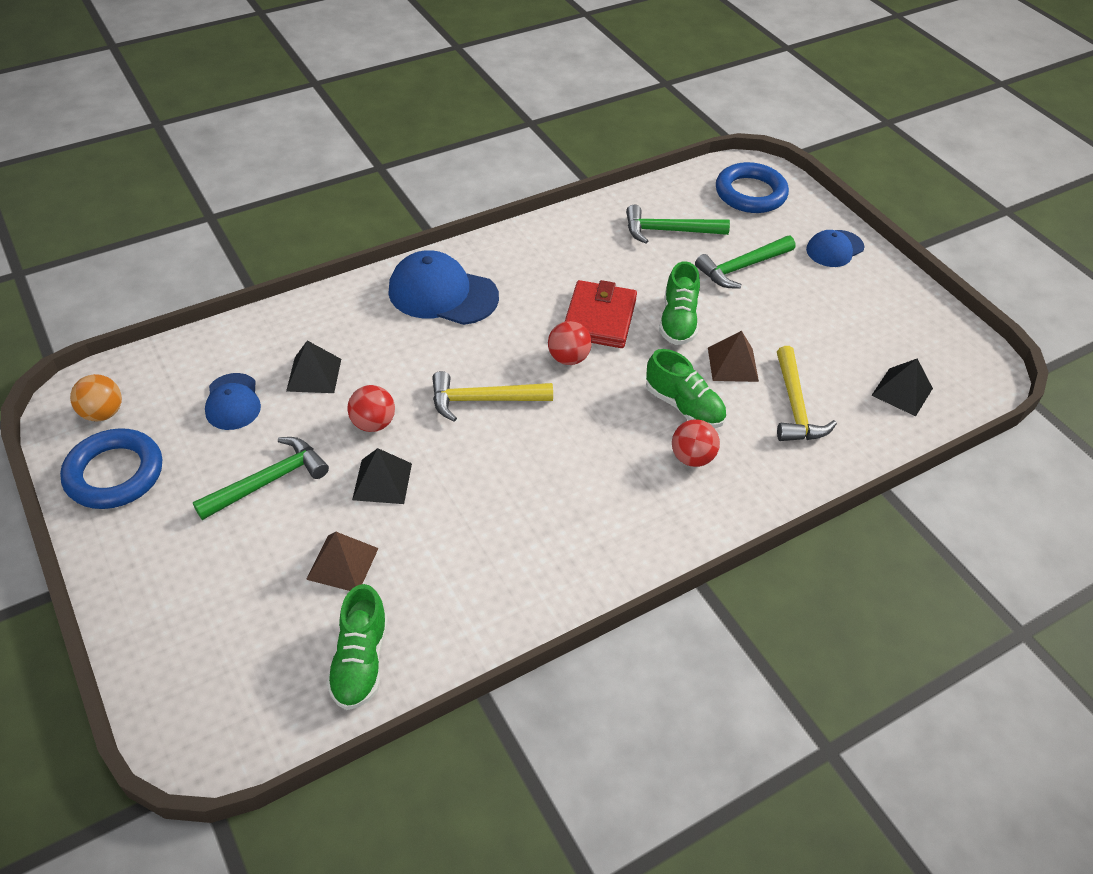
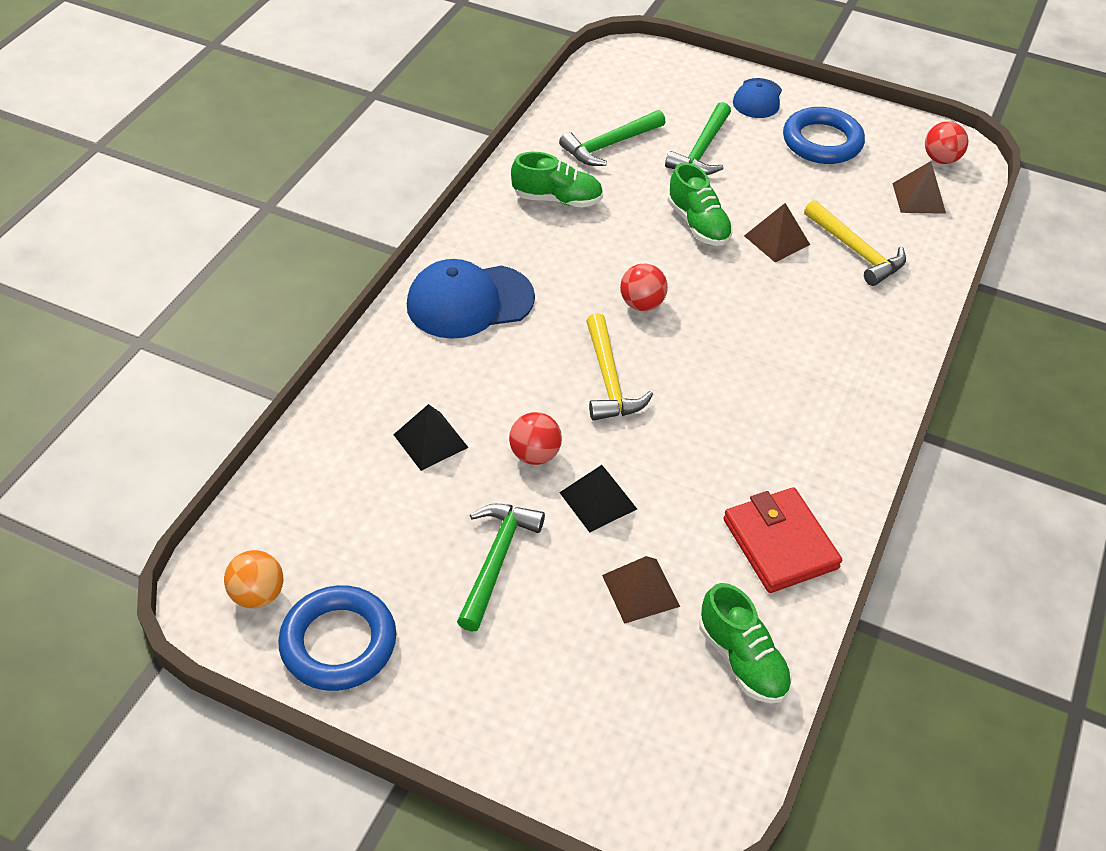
camera: 35 degrees left, 0 degrees up
(233, 402) = (380, 509): blue cap -> none
(483, 400) = (609, 380): yellow hammer -> yellow hammer turned 60 degrees counterclockwise
(599, 318) = (631, 254): red wallet -> red wallet (780, 543)
(684, 406) = (775, 296): green shoe -> green shoe (557, 199)
(692, 457) = (823, 336): red ball -> red ball (940, 159)
(750, 193) = (643, 78): blue ring -> blue ring (822, 142)
(902, 391) = (918, 198): black pyramid -> brown pyramid

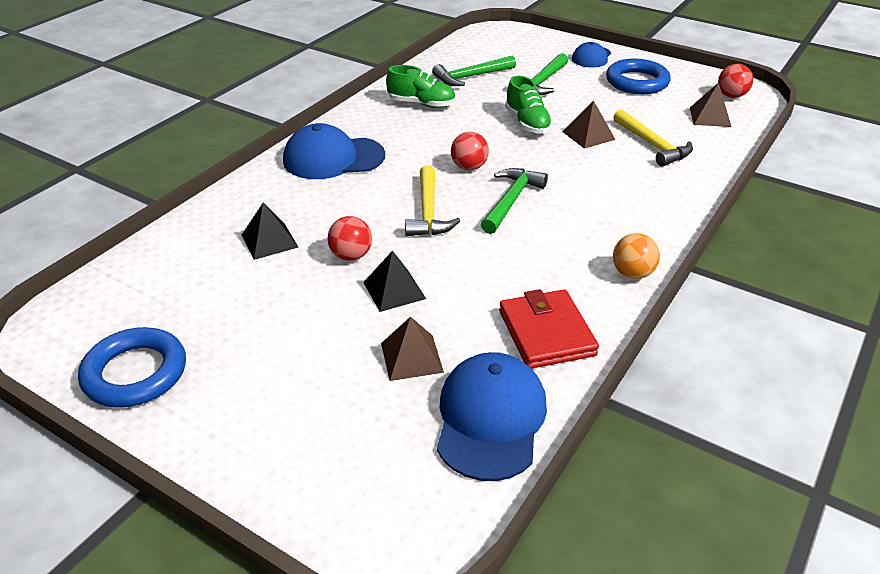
camera: 10 degrees right, 10 degrees down
(258, 594) = (84, 333): orange ball -> orange ball (632, 273)
(496, 561) = (293, 325): green hammer -> green hammer (511, 201)
(742, 660) = (490, 419): green shoe -> blue cap

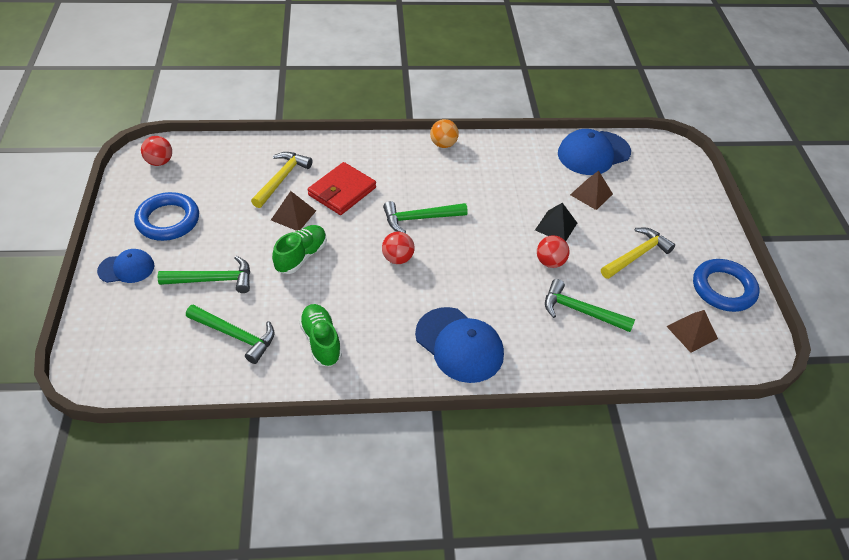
camera: 130 degrees left, 10 degrees up
(269, 241) = (581, 311): black pyramid -> green hammer
(428, 212) = (471, 251): yellow hammer -> yellow hammer (636, 255)
(546, 333) = (522, 157): red wallet -> red wallet (342, 191)
(710, 117) = (209, 163): brown pyramid -> brown pyramid (692, 332)

